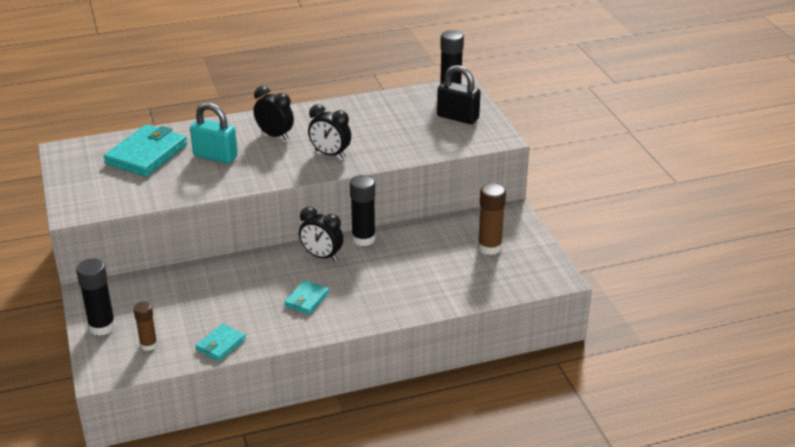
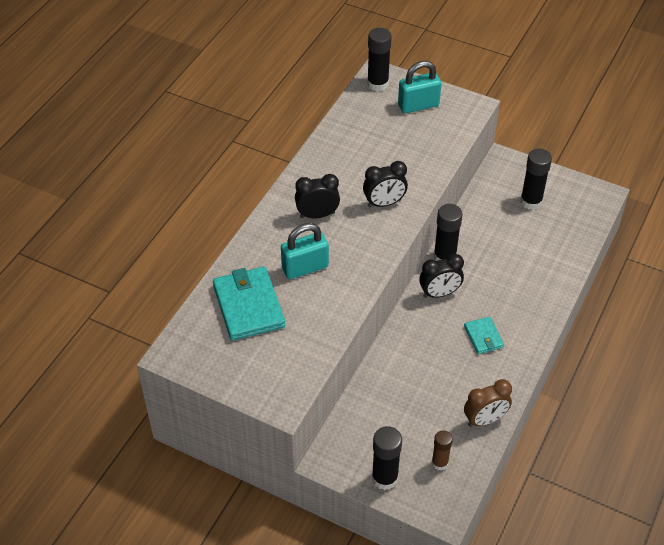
camera: 45 degrees left, 15 degrees up
(220, 344) = (485, 420): turquoise wallet -> brown clock
(458, 117) = (418, 105): black padlock -> turquoise padlock
(489, 247) = (531, 201): brown glue stick -> black glue stick

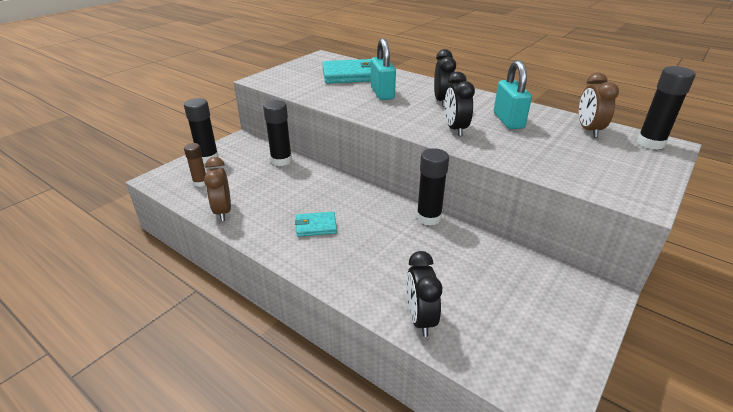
camera: 100 degrees right, 15 degrees down
(362, 115) = (588, 130): none -> brown clock
(418, 105) = (623, 163): turquoise padlock -> turquoise padlock (508, 120)
(439, 293) = (380, 207): black clock -> black clock (420, 319)
(531, 201) = (523, 305): black glue stick -> black glue stick (281, 160)

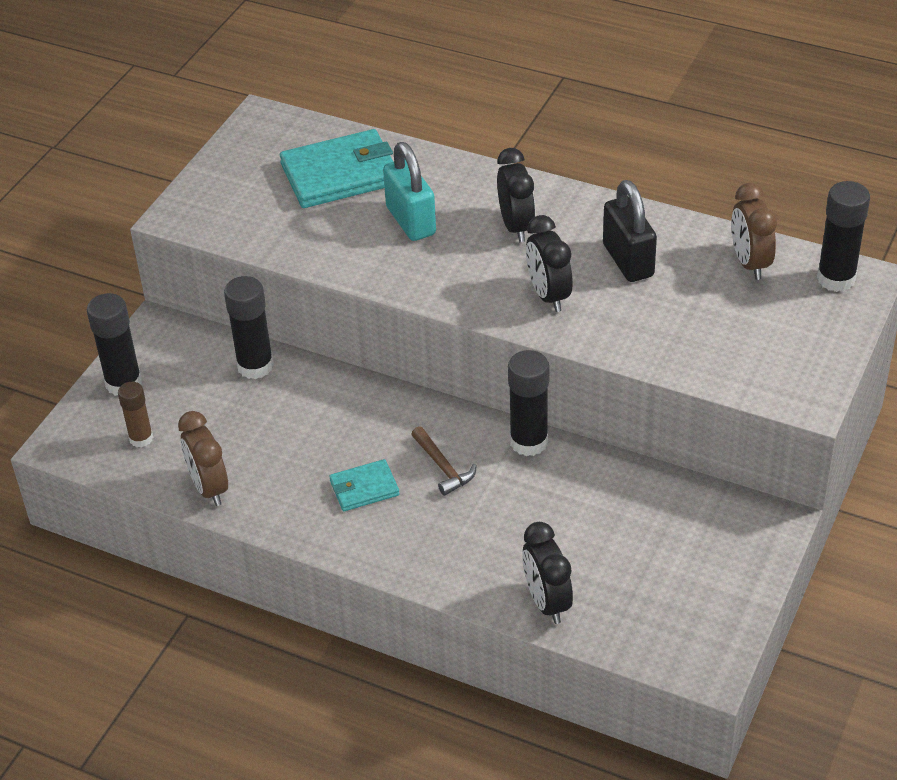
camera: 10 degrees left, 10 degrees up
(370, 222) = (443, 467): none -> brown hammer
(508, 120) = (628, 260): turquoise padlock -> black padlock

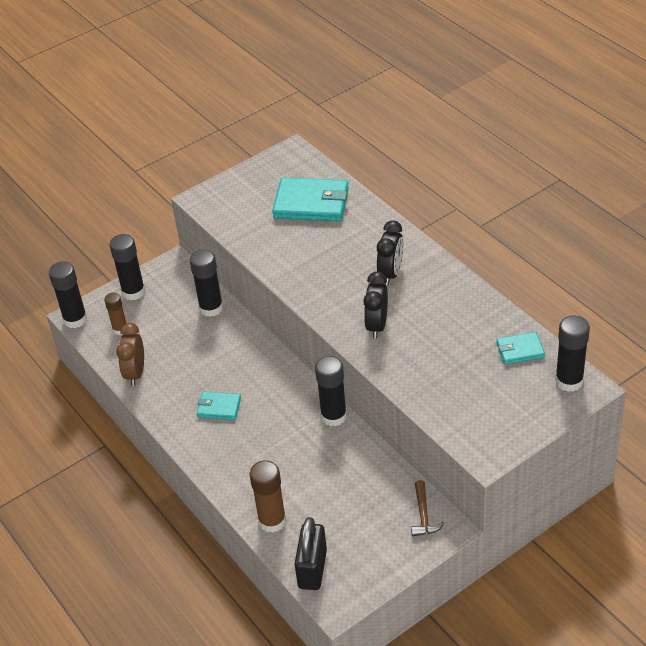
camera: 30 degrees right, 0 degrees up
(62, 449) = (75, 319): none -> black glue stick
(411, 221) = (330, 248): turquoise padlock -> none
(443, 467) = (272, 412): brown hammer -> brown hammer (423, 515)
(547, 602) = (272, 521): black clock -> brown glue stick
(628, 260) = (443, 320): black padlock -> black padlock (312, 569)
(750, 263) = (520, 350): brown clock -> turquoise wallet

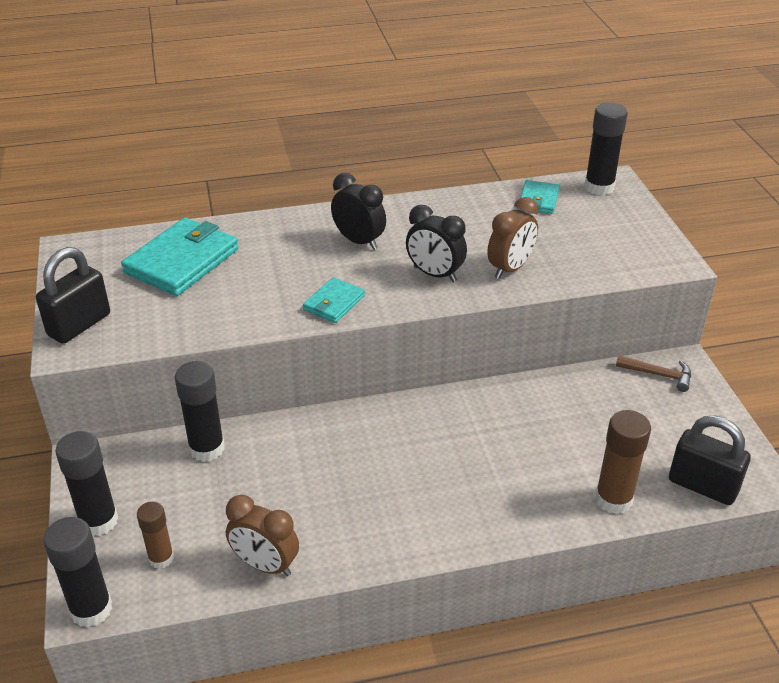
camera: 70 degrees left, 5 degrees down
(219, 407) = (393, 493): turquoise wallet -> turquoise wallet (334, 303)
(223, 193) = (79, 325): none -> black padlock
(333, 416) = (475, 396): black glue stick -> none
(411, 363) = (510, 268): none -> brown clock

